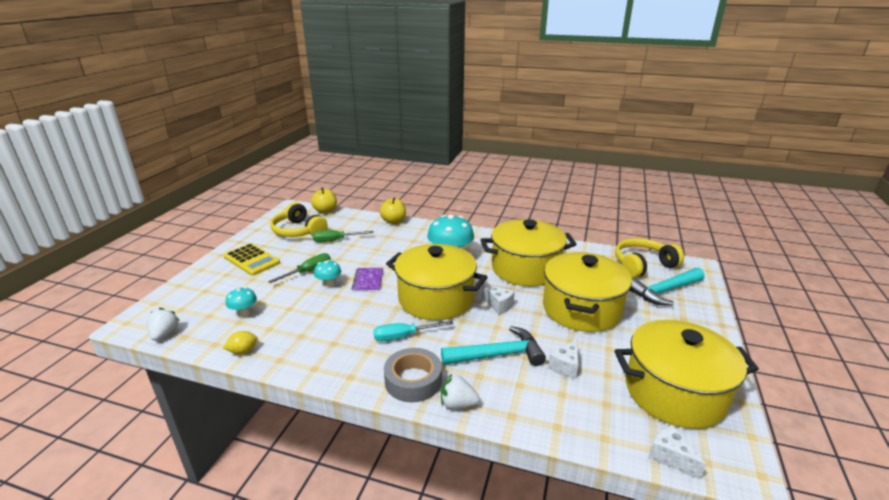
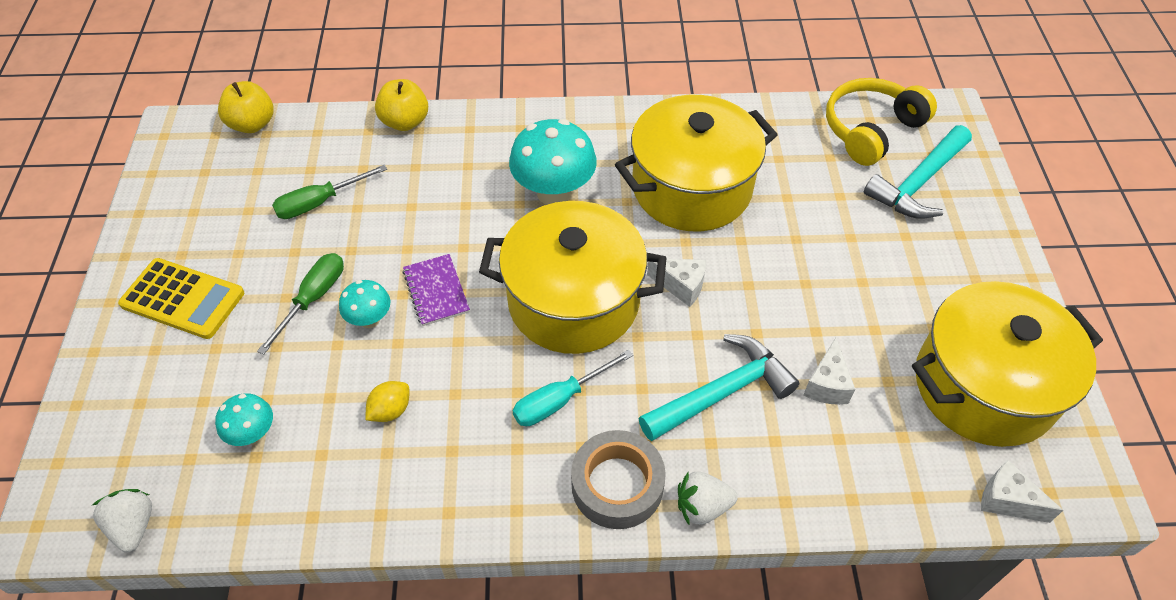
camera: 20 degrees left, 25 degrees up
(243, 351) = (305, 517): yellow lemon -> yellow lemon (390, 410)
(299, 231) = (230, 195): yellow headphones -> none
(581, 309) = (810, 258): yellow pot -> none

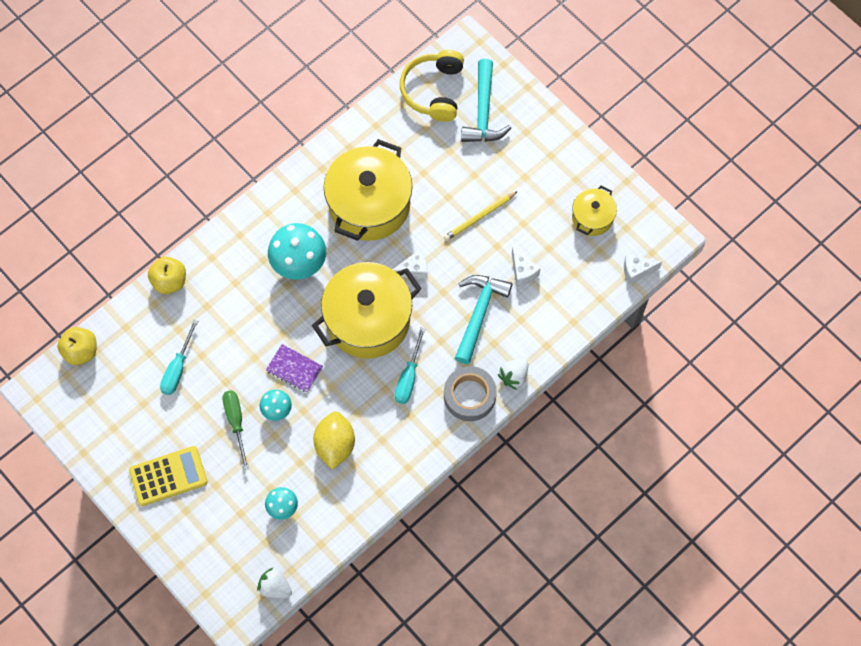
camera: 40 degrees left, 15 degrees up
(319, 202) = (178, 368): green screwdriver -> turquoise screwdriver
(390, 410) = (335, 445): yellow lemon -> yellow lemon, size x1.82
(819, 285) = (479, 217): none -> yellow pencil
(984, 386) = (592, 217): yellow pot -> yellow pot, size x0.51

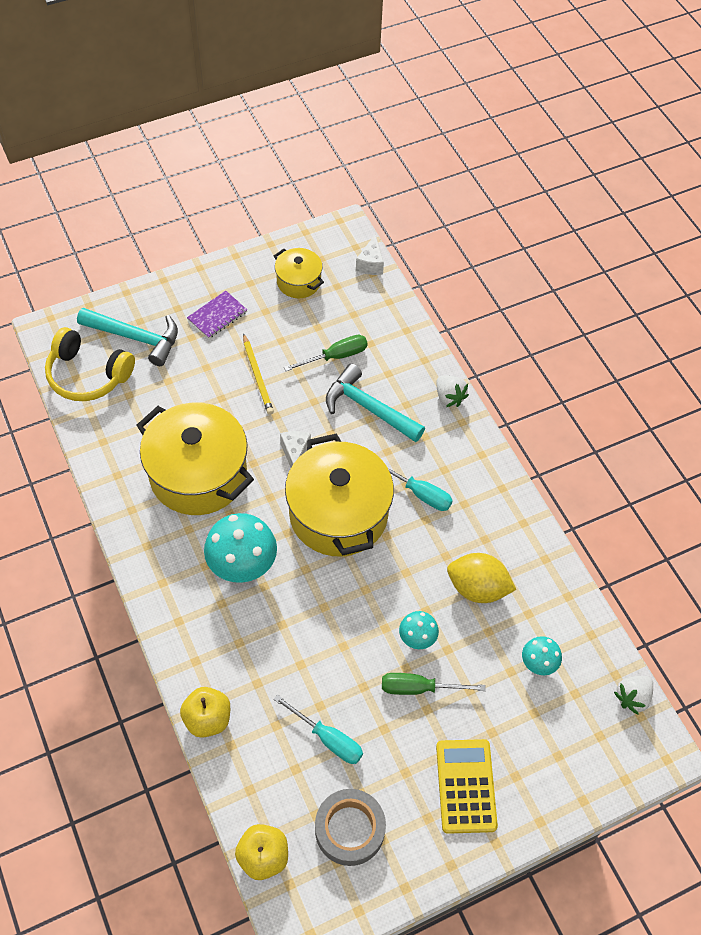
camera: 75 degrees left, 10 degrees down
(294, 369) = (372, 606): purple notebook -> purple notebook (217, 316)
(469, 396) = (459, 442): grey tape -> grey tape (349, 829)
(523, 272) = (336, 356): white cheese -> green screwdriver

